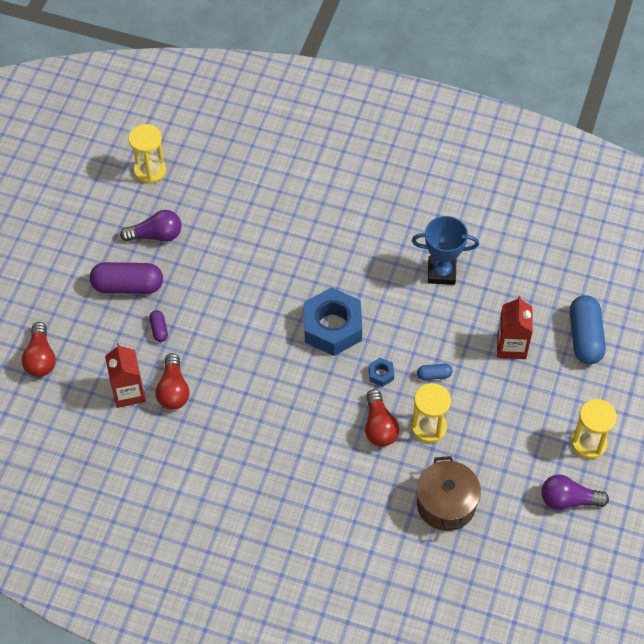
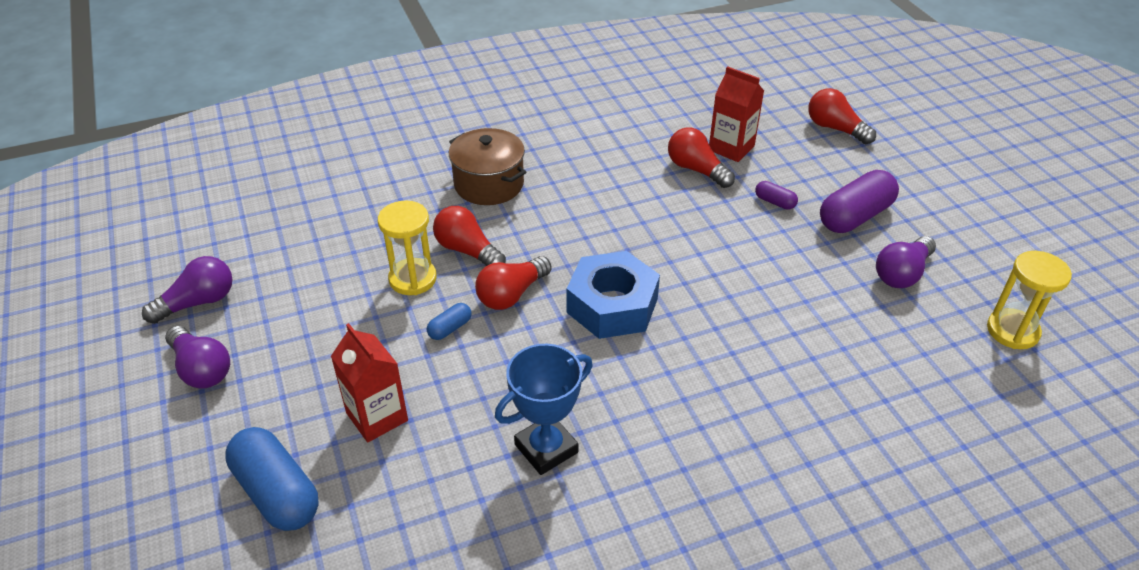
camera: 140 degrees right, 15 degrees down
(381, 374) = (511, 294): blue nut -> red light bulb
(446, 504) = (339, 230): brown pot -> brown pot (489, 184)
(588, 443) = (201, 369): yellow hourglass -> purple light bulb

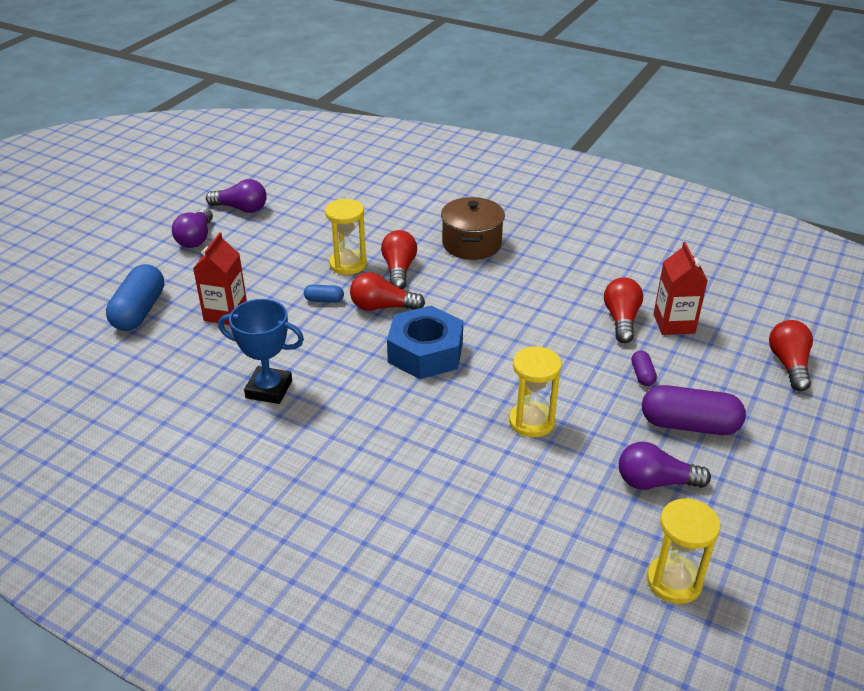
camera: 50 degrees right, 5 degrees down
(771, 296) = (531, 421): none -> yellow hourglass

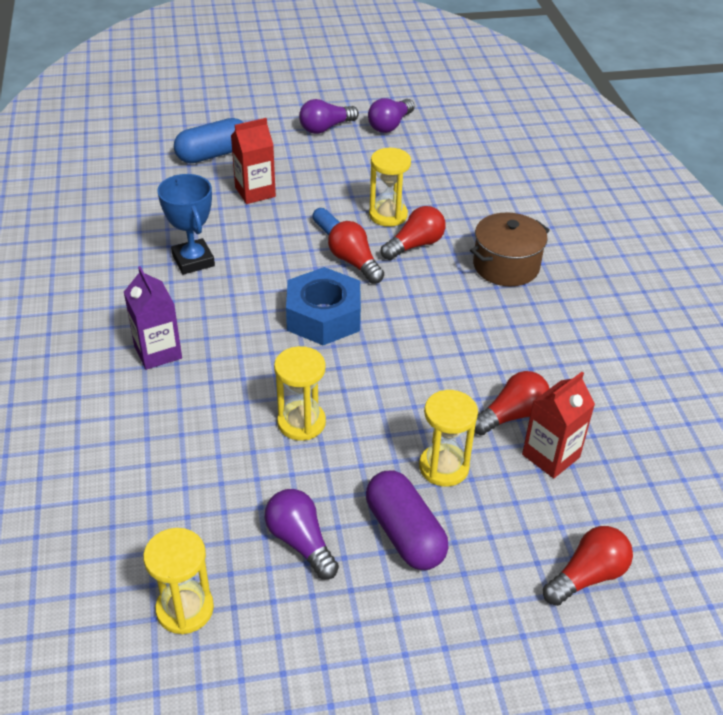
camera: 50 degrees right, 5 degrees up
(241, 208) = (390, 125): purple light bulb -> purple light bulb turned 60 degrees clockwise
(362, 464) = (158, 352): none -> purple carton
(642, 375) = (444, 467): purple capsule -> yellow hourglass

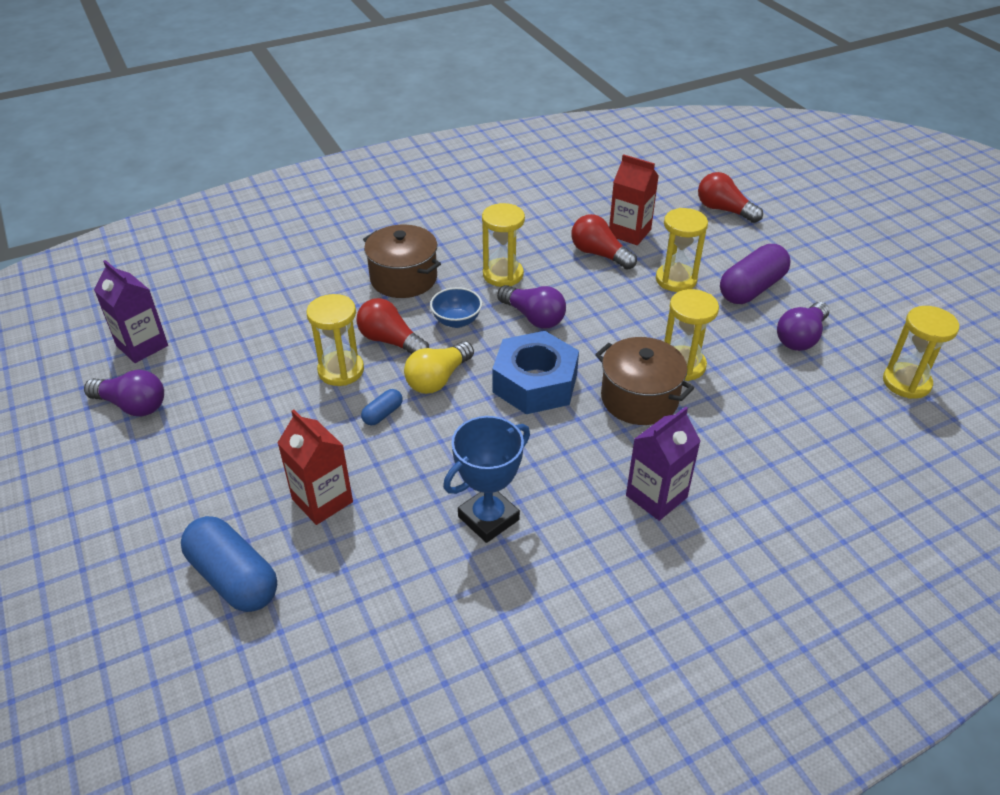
camera: 105 degrees left, 0 degrees up
(271, 377) = (639, 399): none -> brown pot
(325, 128) = (144, 468): purple light bulb -> purple light bulb (533, 317)
(354, 263) = (438, 379): red light bulb -> yellow light bulb
(429, 287) = (456, 321): none -> blue bowl
(456, 130) = (142, 346): none -> purple carton
(493, 331) = (503, 275): none -> yellow hourglass

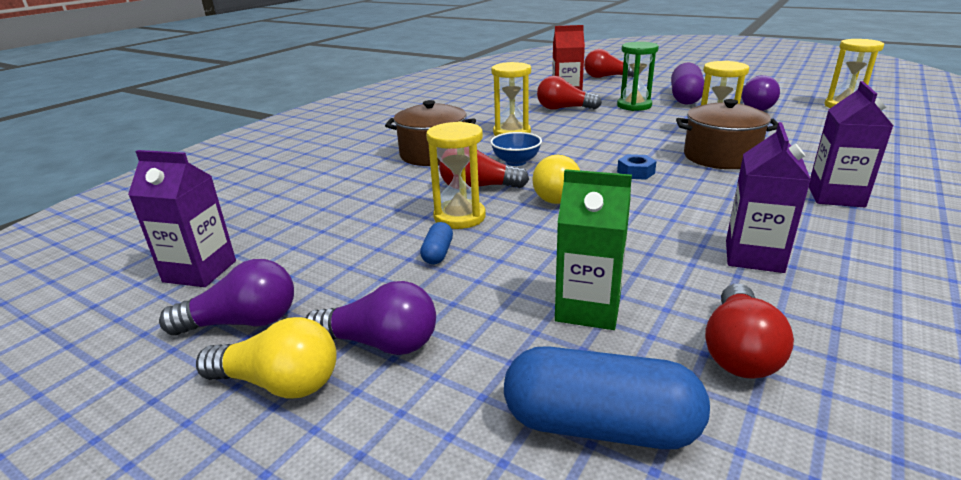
camera: 30 degrees left, 15 degrees down
(116, 462) = (279, 383): none -> yellow light bulb
(322, 500) = (588, 308): red carton -> green carton
(365, 579) = (738, 351): none -> red light bulb
(382, 414) = (544, 229): blue capsule -> blue capsule (437, 253)
(488, 518) = (754, 256): blue trophy -> purple carton
(533, 317) = (572, 144): purple light bulb -> purple light bulb (380, 343)
(535, 383) = (635, 172): blue nut -> blue nut, size x0.42
(676, 280) = (634, 106): yellow hourglass -> green hourglass

